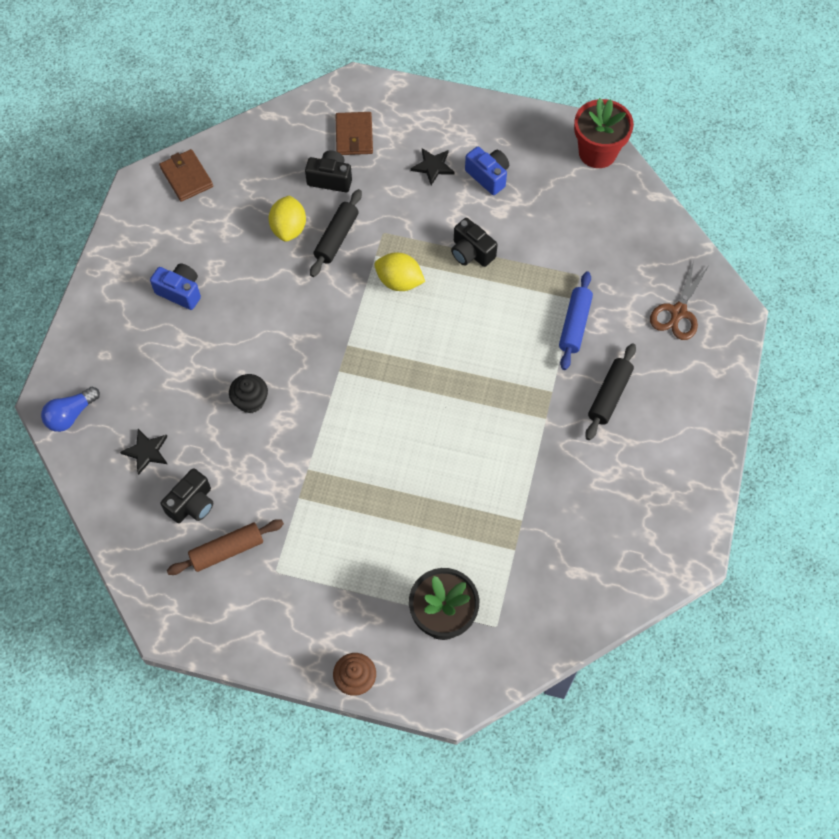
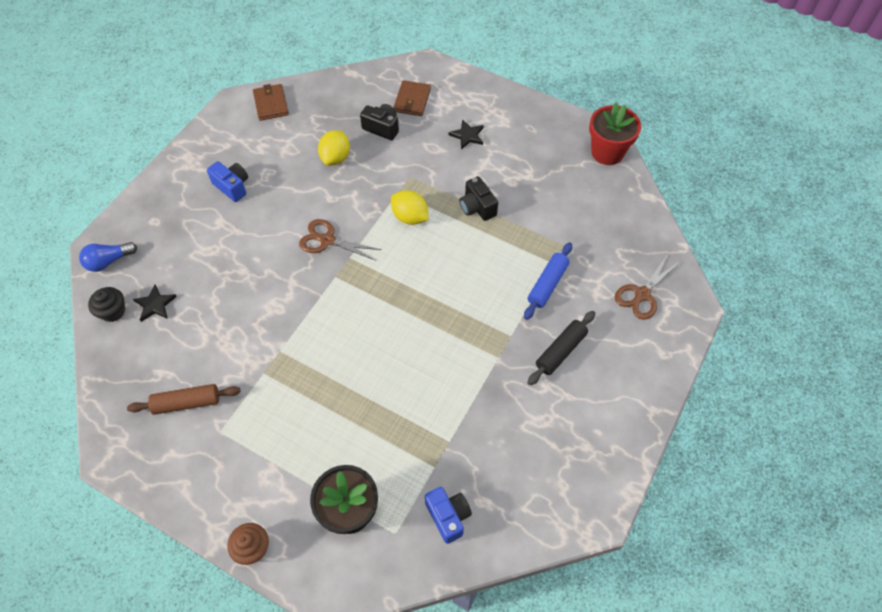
camera: 15 degrees right, 5 degrees down
(192, 504) = (174, 356): black camera -> none
(250, 401) = (254, 284): black cupcake -> black cupcake (113, 311)
(315, 331) = (327, 240): none -> brown scissors
(337, 238) = (371, 173): black rolling pin -> none
(488, 176) = (510, 152): blue camera -> blue camera (448, 516)

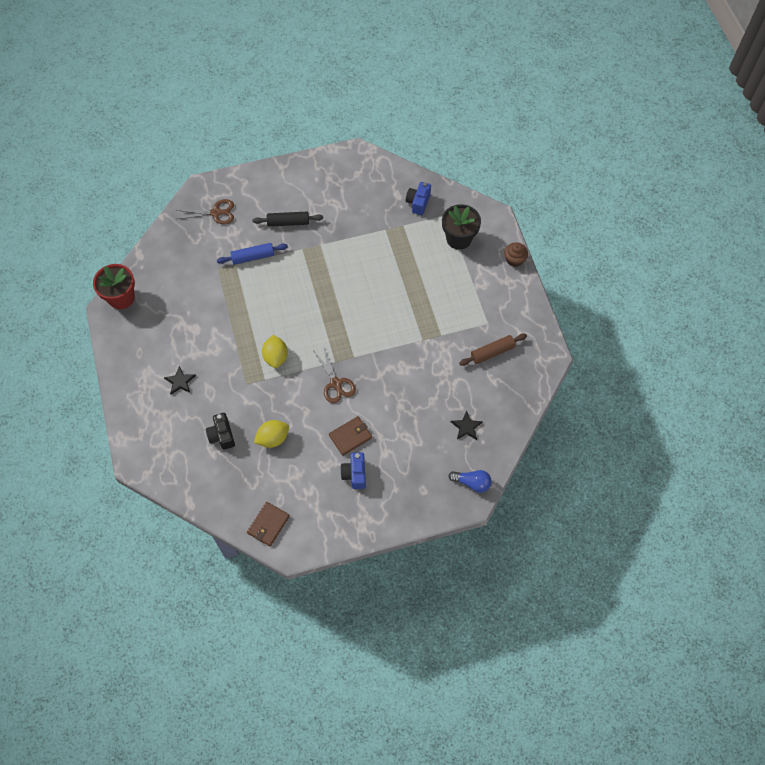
camera: 135 degrees left, 5 degrees up
(113, 311) = (493, 443): black cupcake -> none
(187, 403) = (492, 352): brown rolling pin -> brown rolling pin turned 60 degrees counterclockwise
(412, 100) = (179, 440): brown wallet -> brown wallet (350, 436)
(477, 207) = (233, 330): black camera -> none

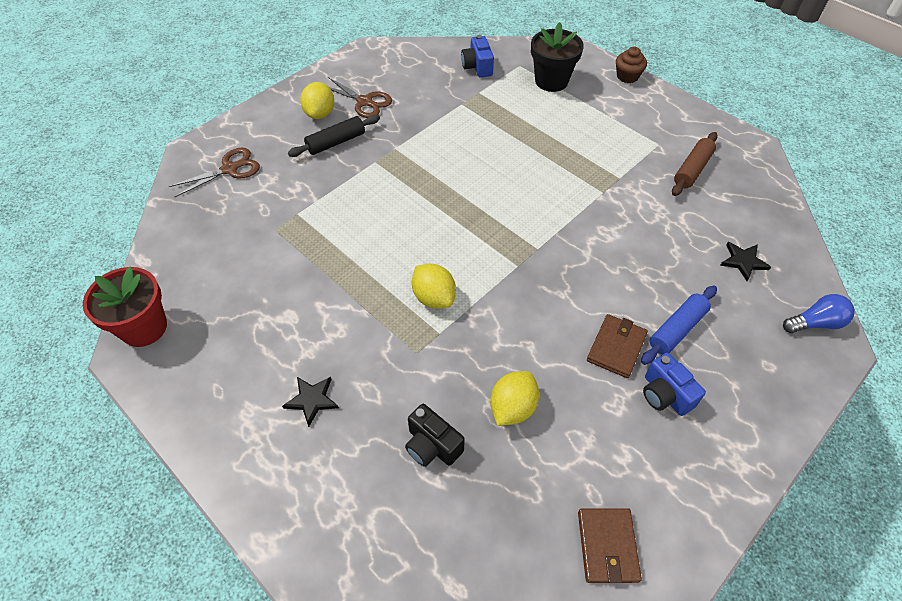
camera: 30 degrees left, 10 degrees down
(253, 257) = (315, 196): blue rolling pin -> blue rolling pin (677, 329)
(292, 194) = (320, 114): none -> yellow lemon
(335, 383) = (541, 291): brown scissors -> brown scissors (364, 102)

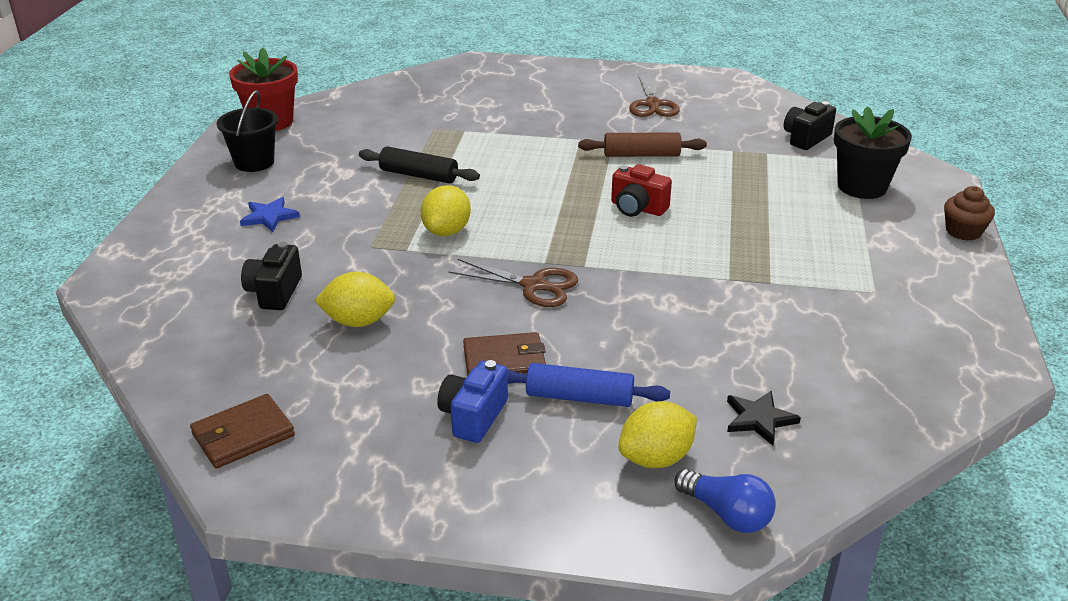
camera: 55 degrees right, 20 degrees down
(207, 371) = (254, 162): none -> black bucket
(230, 169) = (476, 84): brown scissors -> brown scissors (533, 285)
(312, 400) = (269, 217): black star -> blue star
(320, 114) = (602, 92): yellow lemon -> yellow lemon (656, 458)
(336, 142) = (577, 113): black rolling pin -> black rolling pin (419, 175)
(477, 67) = (806, 138): blue camera -> black camera
(490, 185) = (637, 208): none -> red camera
(692, 170) = (868, 331): brown rolling pin -> brown rolling pin (641, 155)

